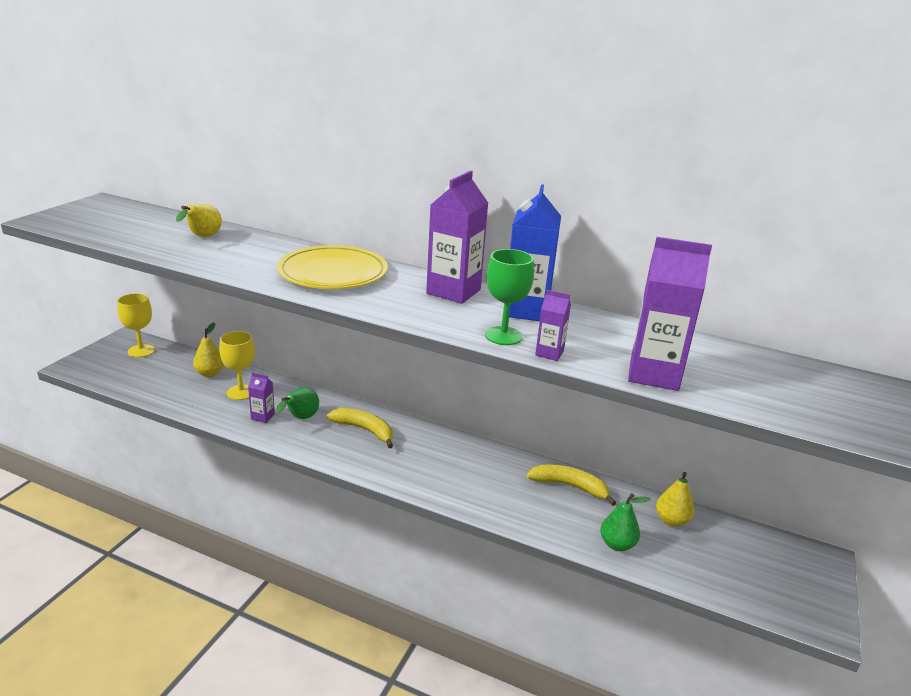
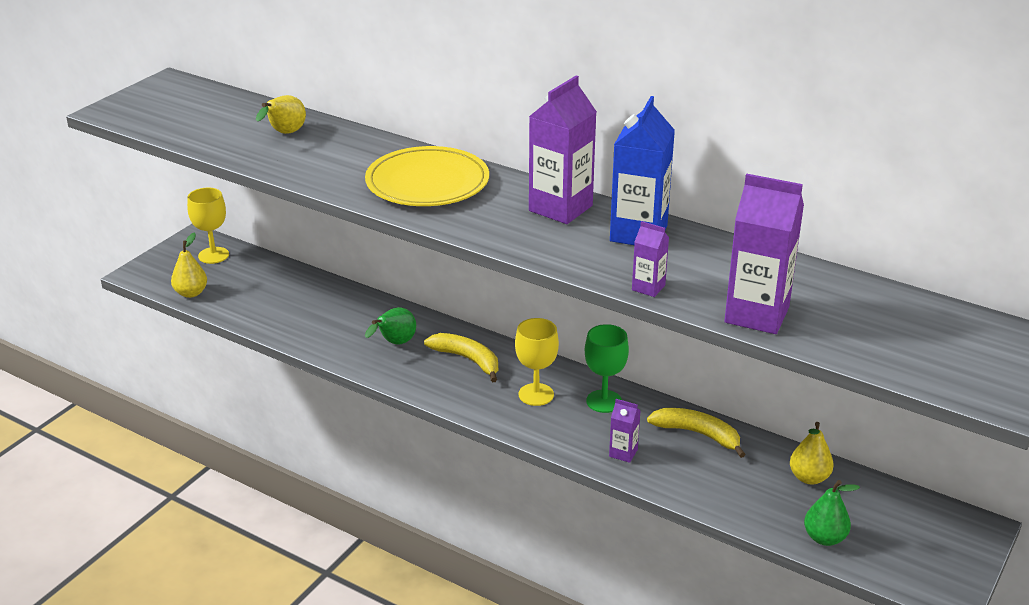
camera: 10 degrees right, 5 degrees up
(210, 373) = (292, 285): yellow pear -> yellow pear (191, 293)
(241, 392) = (328, 310): yellow goblet -> yellow goblet (536, 394)
(263, 417) = (352, 340): purple carton -> purple carton (623, 453)
(503, 336) = (603, 266): green goblet -> green goblet (604, 401)
(617, 544) = (736, 500): green pear -> green pear (824, 538)

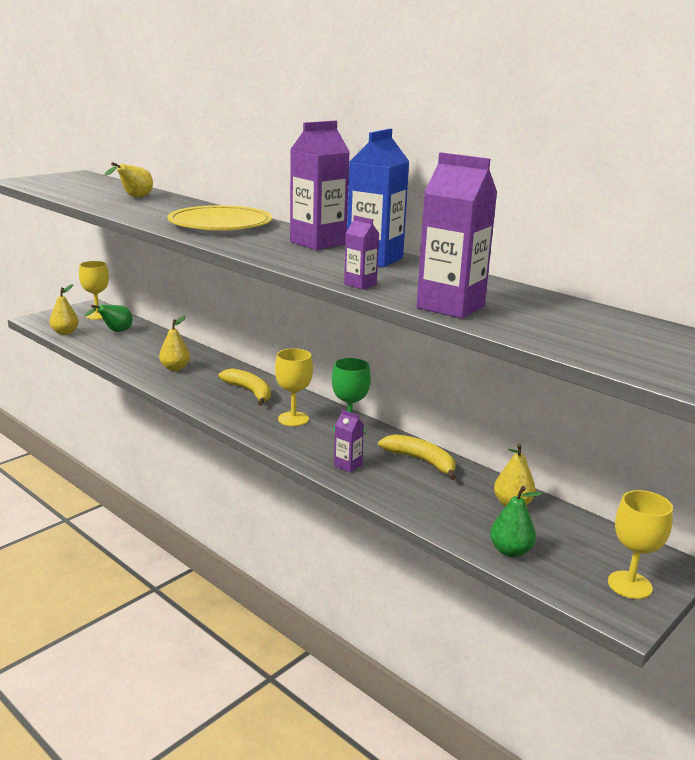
camera: 10 degrees right, 10 degrees down
(361, 334) = (175, 368): none -> yellow pear
(395, 343) = (198, 376): green pear -> green pear (115, 332)
(945, 558) = (629, 585): none -> yellow goblet

